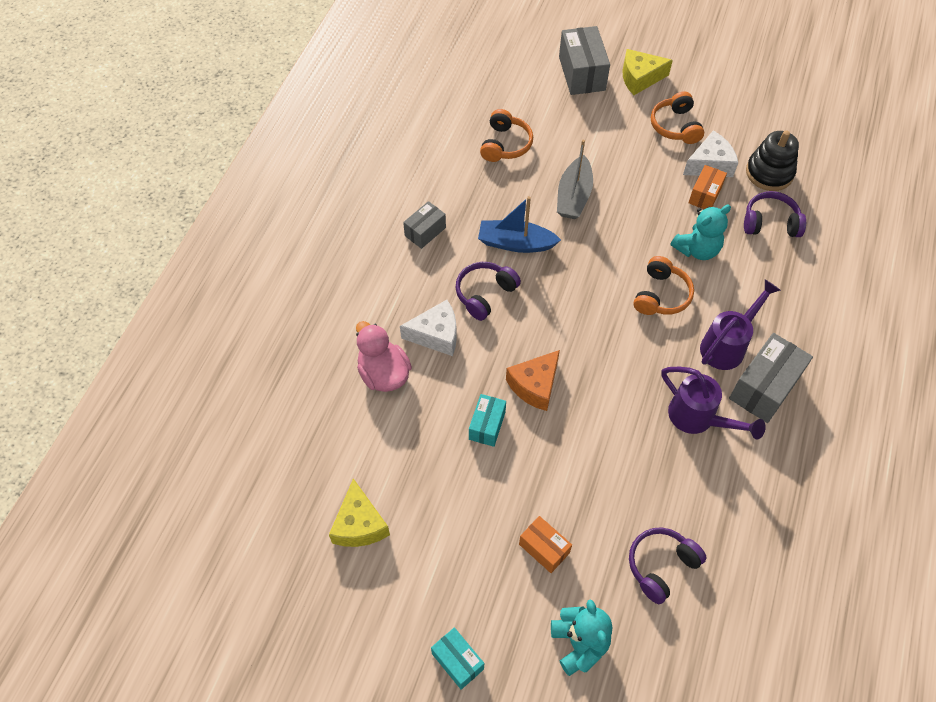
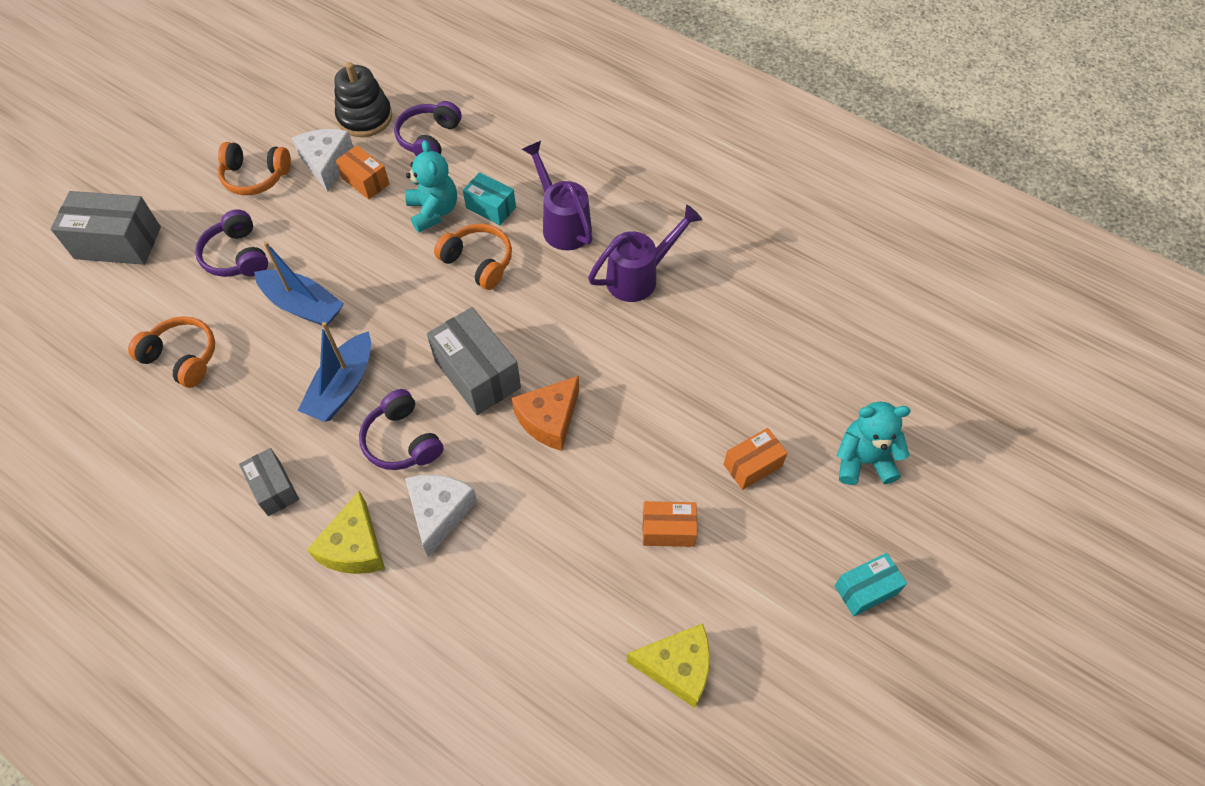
camera: 75 degrees left, 0 degrees up
(383, 373) = (473, 591): pink duck -> none
(467, 494) = (668, 530): none -> orange box
(487, 425) = (585, 485): turquoise box -> turquoise box (491, 208)
(535, 385) = (549, 419): orange cheese -> orange cheese turned 75 degrees clockwise
(574, 196) = (303, 305): grey boat -> blue boat
(640, 78) = (163, 187): yellow cheese -> yellow cheese (354, 547)
(661, 566) = (794, 360): purple headphones -> purple headphones (237, 256)
(764, 387) = (622, 210): grey box -> grey box (477, 374)

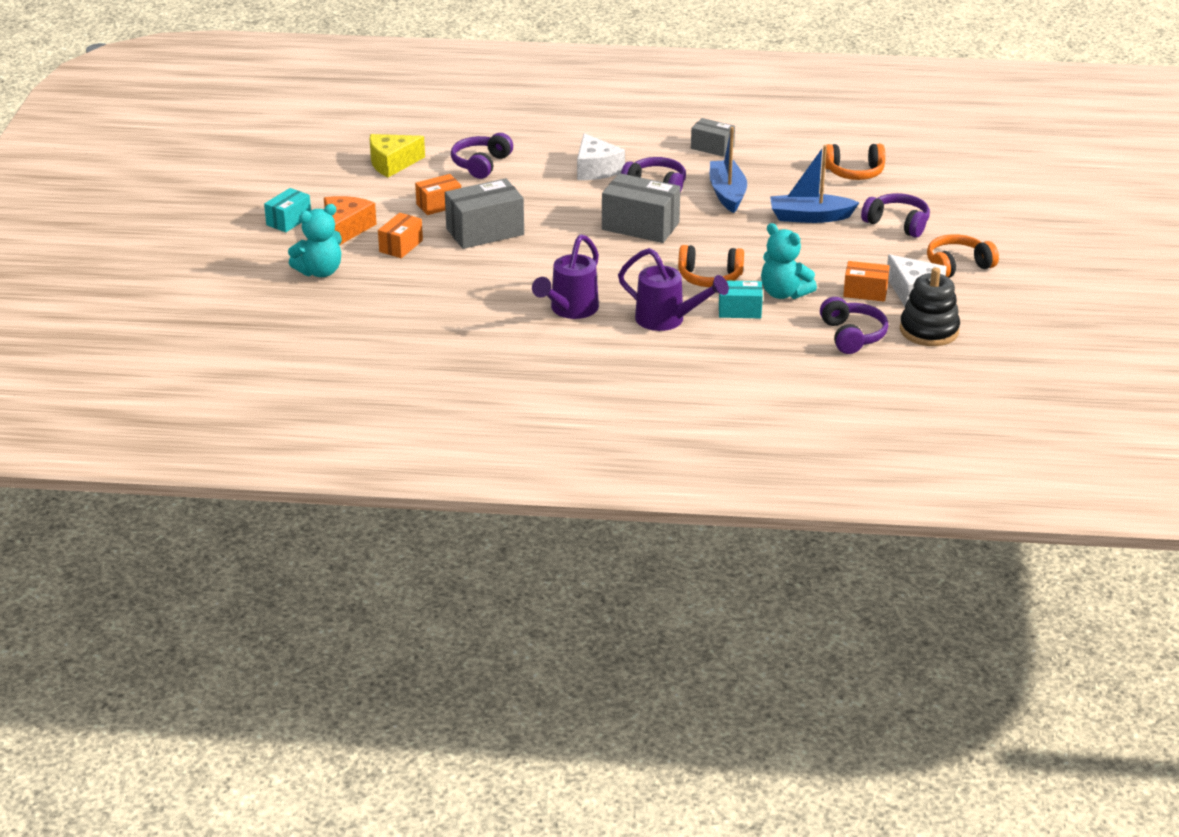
camera: 150 degrees right, 25 degrees down
(118, 243) = (994, 202): grey box -> grey box (485, 231)
(354, 547) = (633, 144): yellow cheese -> none
(549, 419) = (565, 223): orange cheese -> orange cheese (346, 228)
(566, 600) = (481, 164): none -> purple headphones

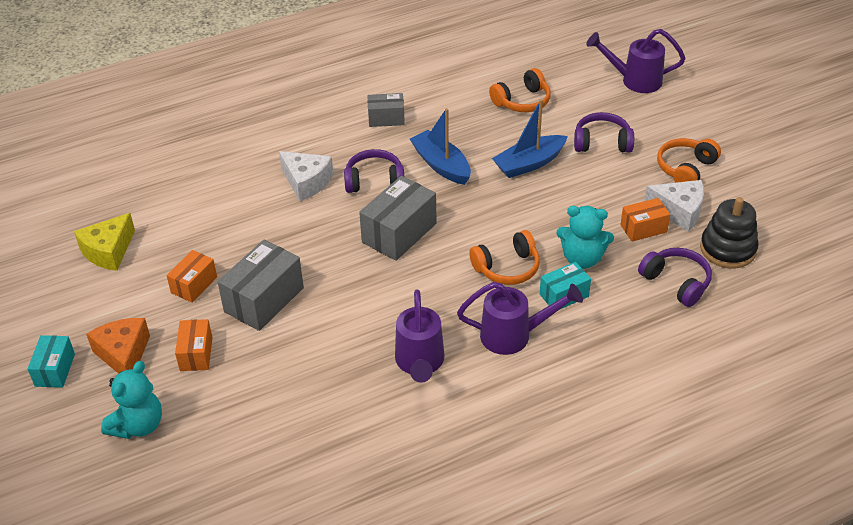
camera: 30 degrees left, 10 degrees up
(481, 164) = (196, 218): purple headphones -> none
(640, 226) = (399, 233): grey box -> grey box turned 45 degrees counterclockwise
(985, 189) = (634, 80): none -> purple watering can

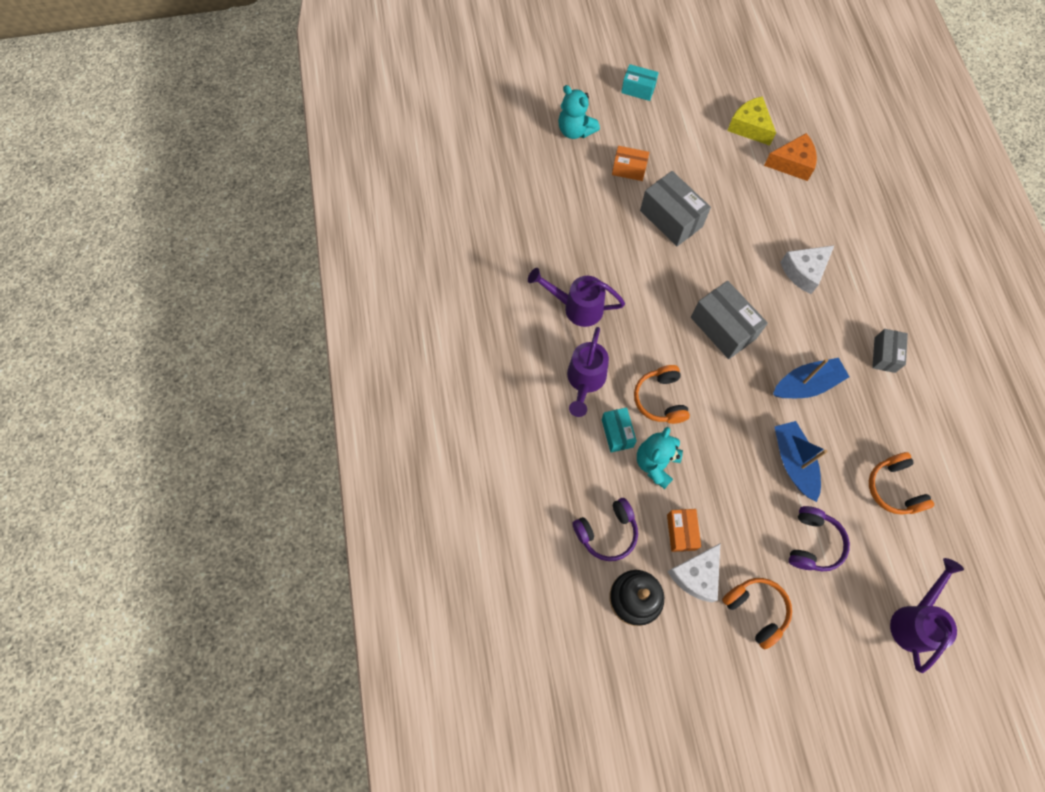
camera: 105 degrees right, 25 degrees up
(124, 354) = (641, 128): orange cheese -> orange cheese (792, 164)
(194, 285) = (699, 176): orange box -> none
(374, 181) = (795, 324): purple headphones -> none

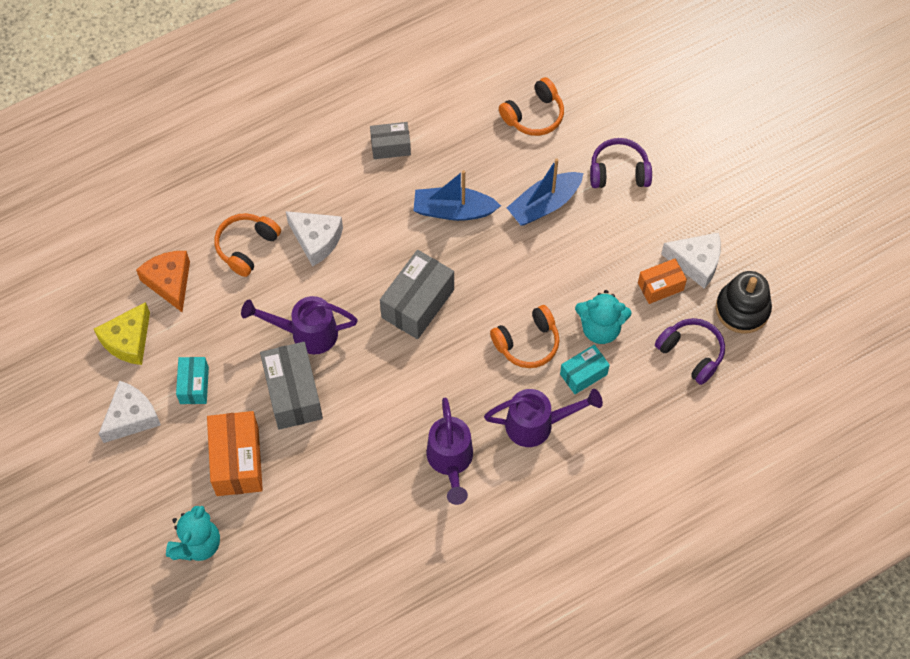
camera: 110 degrees left, 5 degrees down
(629, 169) = (237, 461): orange box -> orange box, size x1.69
(638, 89) = (106, 487): turquoise box -> turquoise box (194, 385)
(671, 218) = (293, 394): grey box -> grey box turned 45 degrees counterclockwise
(686, 115) = (131, 417): none -> white cheese
(756, 610) = (704, 205): orange headphones -> orange headphones (247, 247)
(806, 384) = (454, 210): blue boat -> blue boat turned 45 degrees counterclockwise
(914, 620) = (652, 79): purple watering can -> purple watering can (305, 333)

